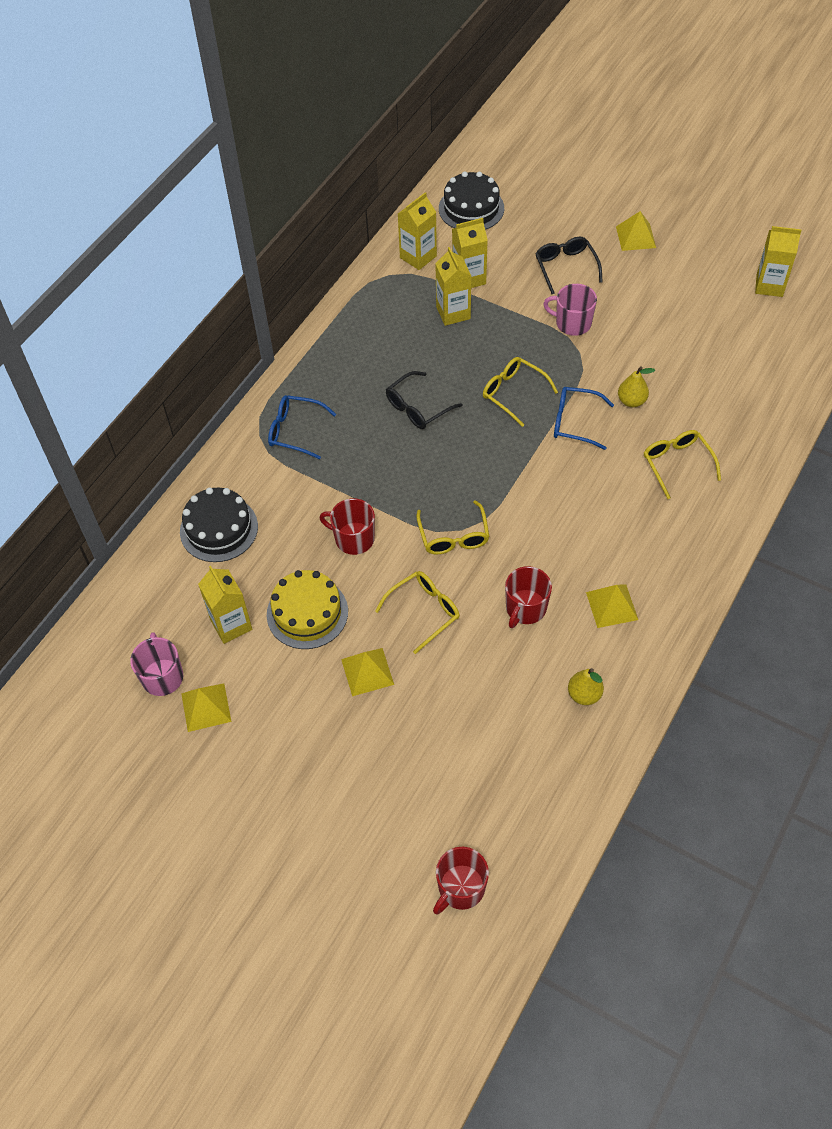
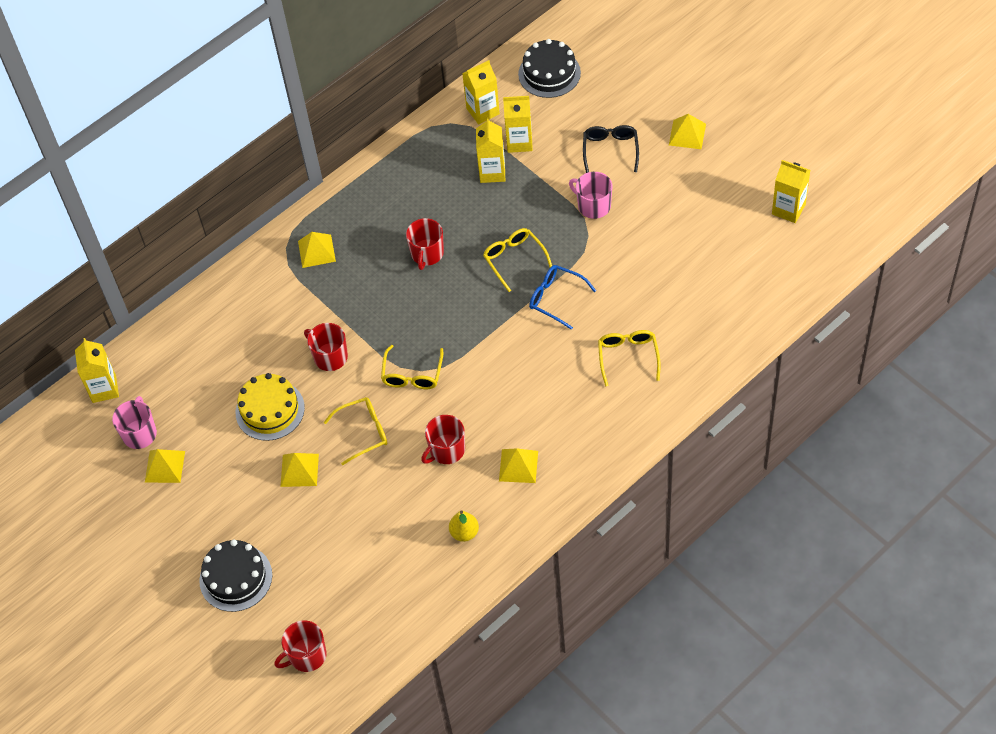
camera: 20 degrees right, 0 degrees up
(219, 529) = (224, 322): black cake -> black cake (236, 578)
(231, 624) = (207, 405): yellow carton -> yellow carton (104, 389)
(295, 431) = (316, 251): blue glasses -> yellow pyramid
(417, 408) = (427, 254): black glasses -> red mug
(631, 401) = (614, 291): yellow pear -> none

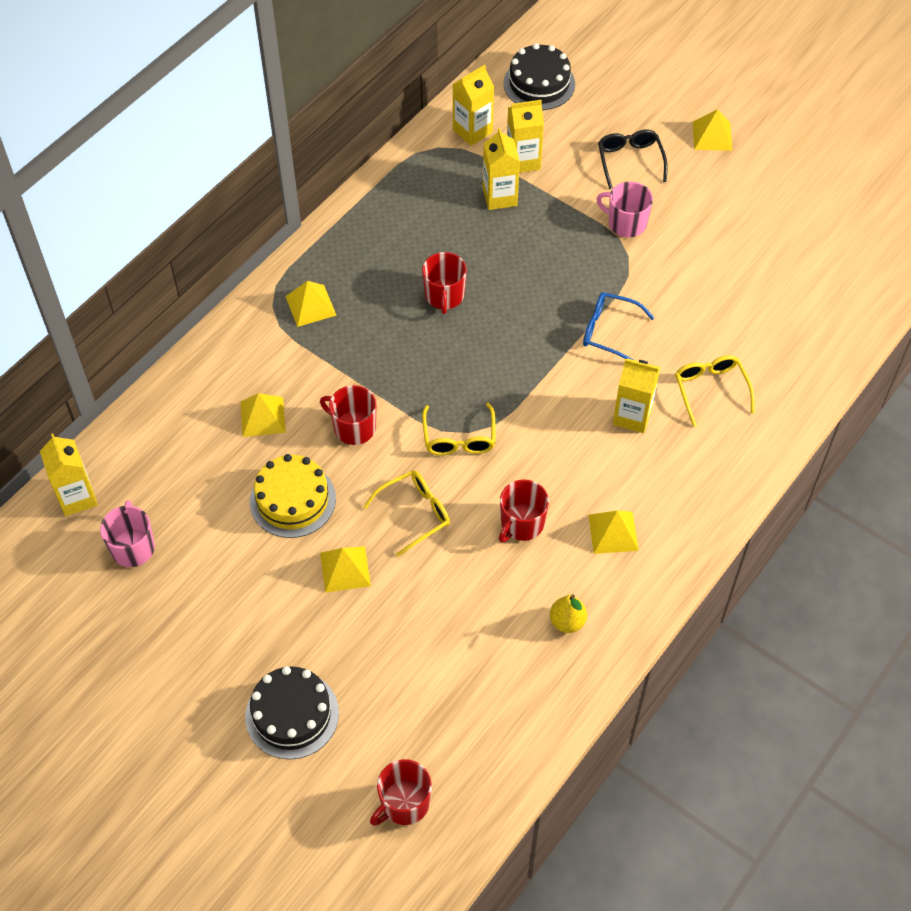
camera: 15 degrees left, 0 degrees up
(165, 466) = (173, 584): yellow pyramid -> yellow pyramid (263, 417)
(514, 259) = (549, 292): yellow glasses -> none
(788, 209) = (848, 206): yellow carton -> yellow carton (632, 416)

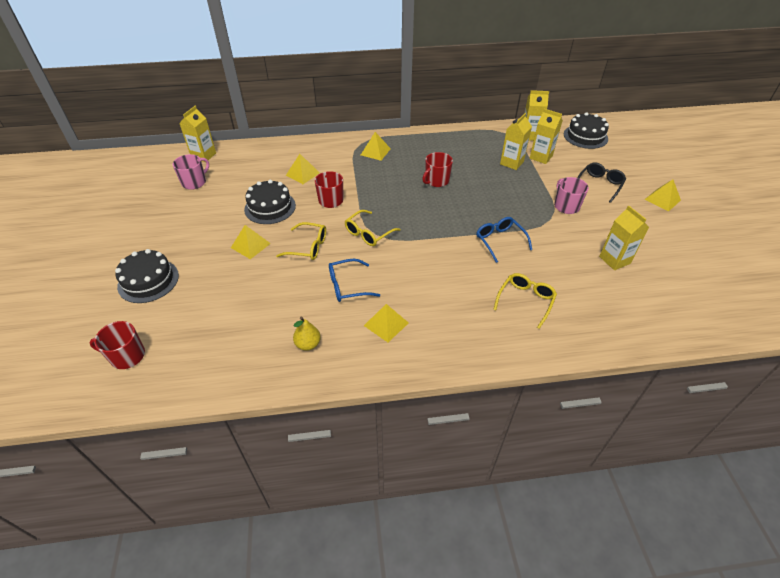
camera: 45 degrees right, 10 degrees down
(292, 500) = (270, 207): yellow cake -> black cake
(521, 524) = (347, 286): red mug -> blue glasses
(632, 416) = (465, 282): yellow carton -> yellow carton (614, 260)

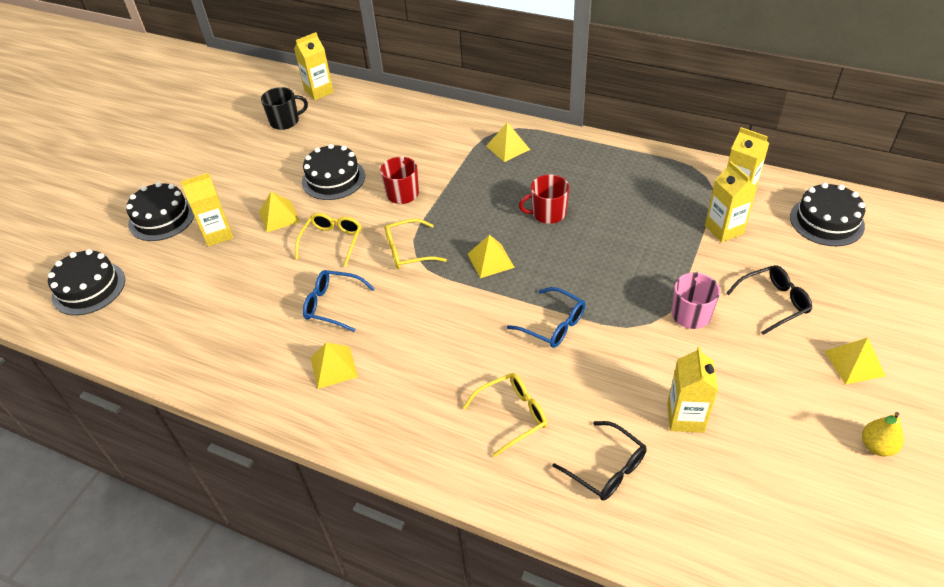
camera: 35 degrees right, 0 degrees up
(127, 356) = (89, 288): red mug -> black cake
(194, 182) = (285, 121): pink mug -> black mug
(302, 174) = (400, 149): yellow pyramid -> yellow pyramid (490, 260)
(308, 247) = (332, 241): yellow glasses -> yellow glasses turned 120 degrees counterclockwise
(308, 344) = (241, 352): yellow pear -> yellow pear (877, 446)
(500, 241) = (553, 325): blue glasses -> blue glasses turned 120 degrees clockwise
(511, 163) = (672, 223): yellow carton -> yellow carton (218, 234)
(603, 305) = (606, 468): none -> black glasses

